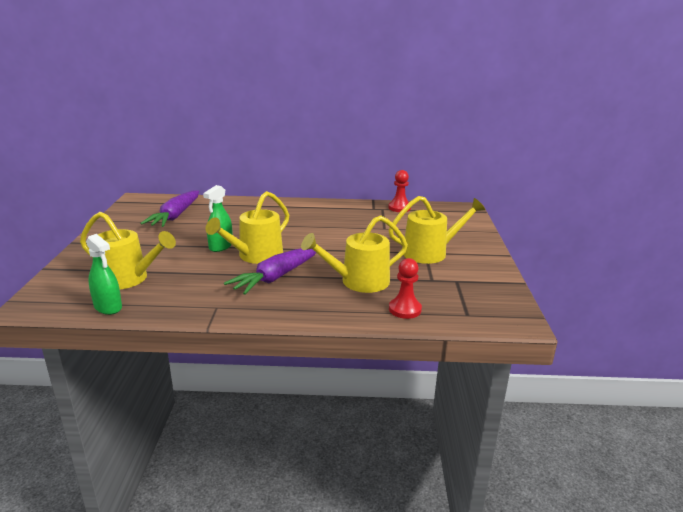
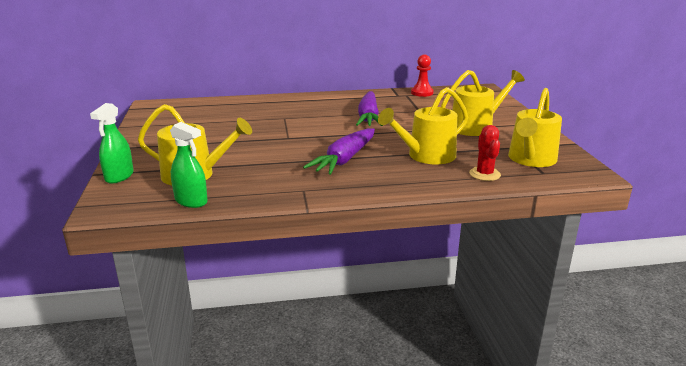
camera: 10 degrees left, 0 degrees up
(175, 216) = (204, 116): purple carrot -> purple carrot (368, 117)
(220, 246) = (270, 139): green spray bottle -> green spray bottle (119, 176)
(256, 256) = (312, 143): yellow watering can -> yellow watering can (531, 159)
(405, 309) = (484, 174): red pawn -> red cactus

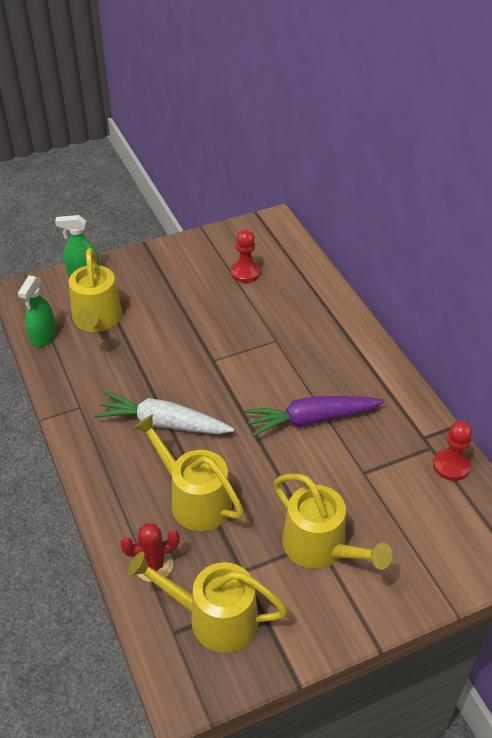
camera: 75 degrees right, 20 degrees up
(200, 118) = (245, 273): none -> red pawn
(344, 159) = (163, 423): purple carrot -> white carrot

